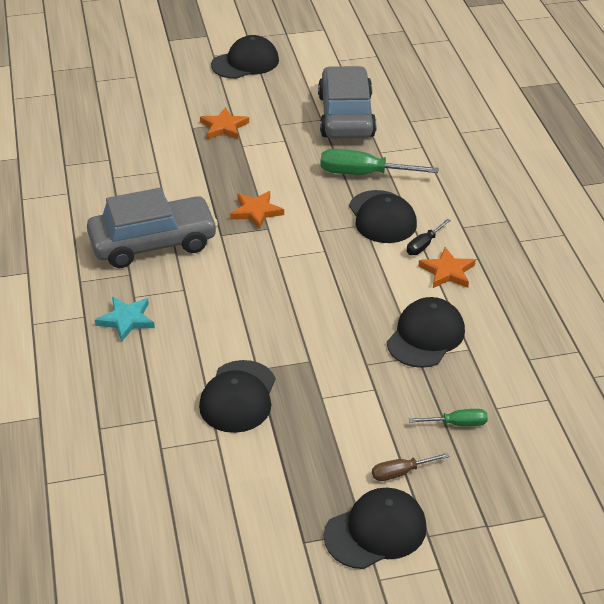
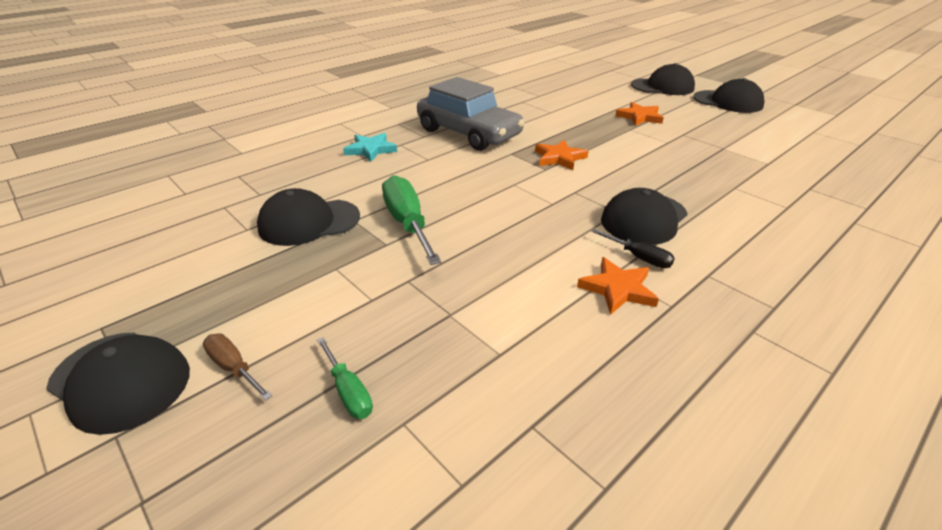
camera: 60 degrees right, 5 degrees down
(346, 116) = (750, 156): grey car -> none
(363, 174) = (689, 189): green screwdriver -> green screwdriver (408, 223)
(424, 245) = (639, 257): black screwdriver -> black screwdriver turned 150 degrees counterclockwise
(425, 336) = (490, 309): black cap -> black cap (662, 87)

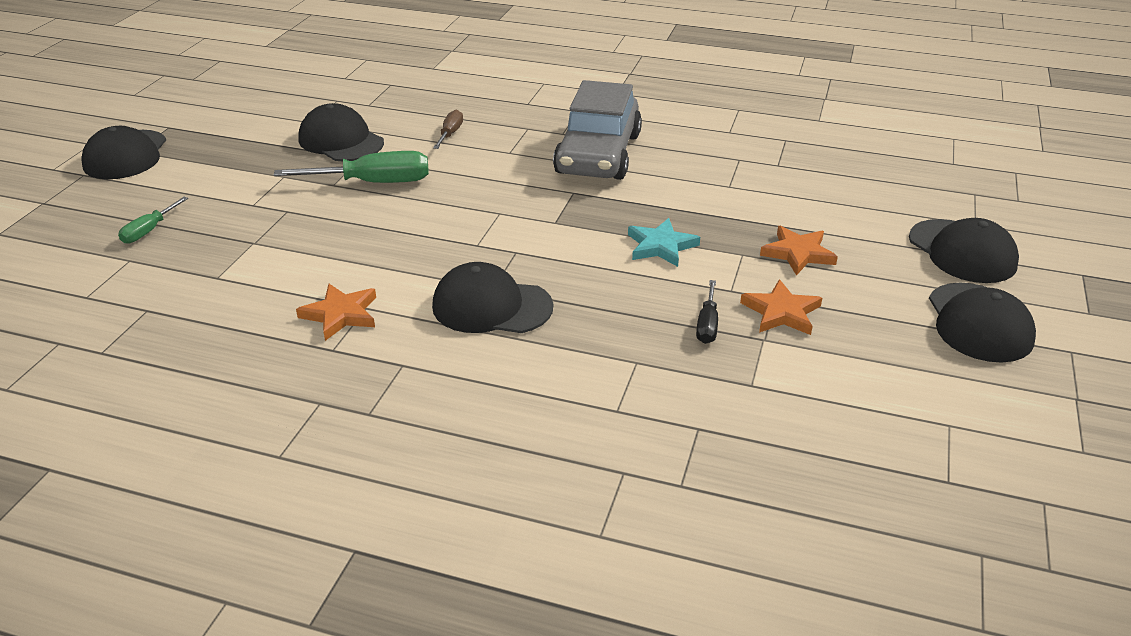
camera: 60 degrees right, 0 degrees up
(234, 368) = (153, 184): brown screwdriver -> brown screwdriver (450, 134)
(370, 150) = (499, 118): turquoise star -> turquoise star (661, 246)
(408, 223) = (373, 183): green screwdriver -> green screwdriver turned 45 degrees clockwise
(559, 158) = (593, 224): orange star -> orange star (781, 312)
(639, 257) = (405, 317): black screwdriver -> black screwdriver (707, 325)

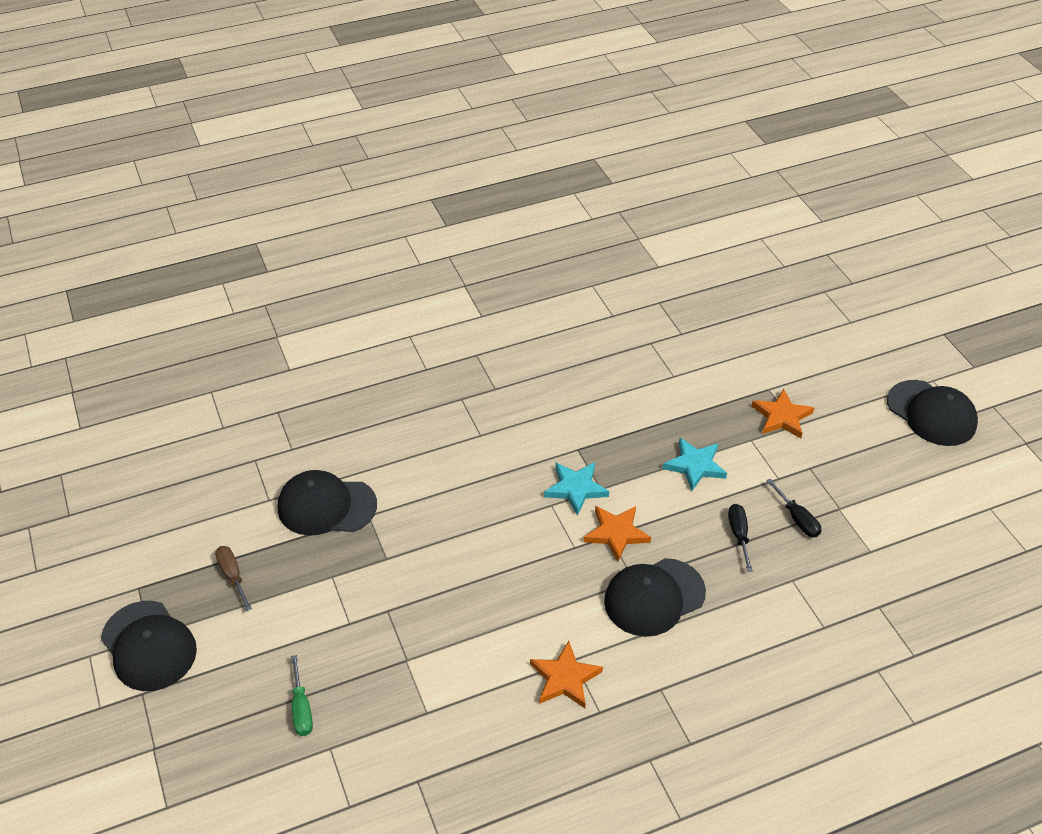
camera: 40 degrees left, 10 degrees up
(373, 183) = (417, 535): green screwdriver -> none
(450, 134) = (408, 442): brown screwdriver -> brown screwdriver (233, 576)
(534, 213) = (576, 488): none -> turquoise star
(598, 154) = (549, 396): grey car -> none
(631, 307) = (739, 535): none -> black screwdriver
(781, 312) = (825, 478): orange star -> orange star (616, 533)
(962, 251) = (867, 354): black cap -> none

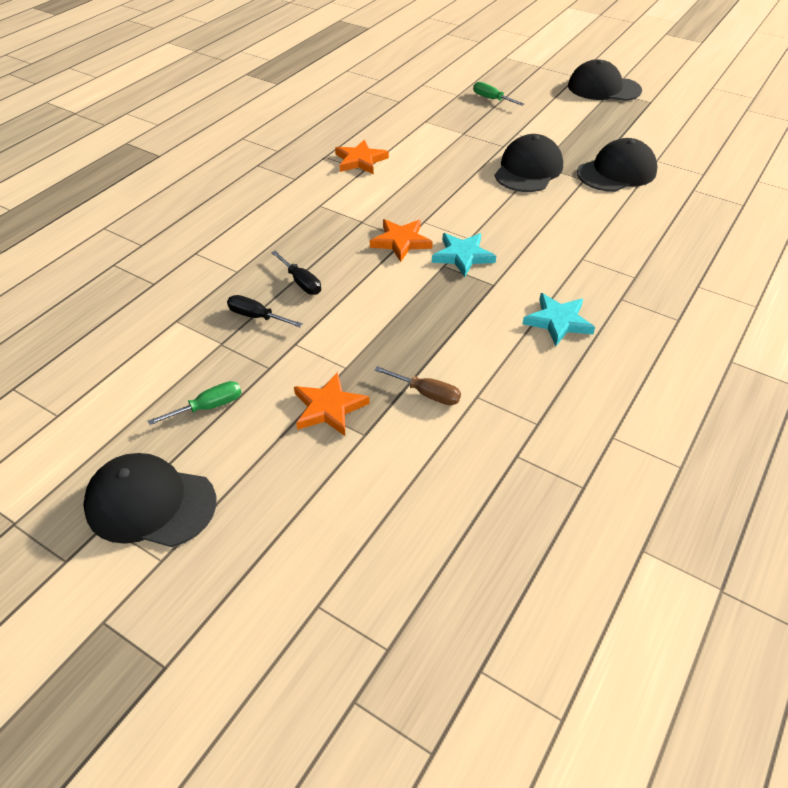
camera: 145 degrees right, 0 degrees up
(233, 576) = (612, 124): brown screwdriver -> brown screwdriver (427, 394)
(654, 597) = (338, 218): black cap -> black cap (528, 170)
(695, 466) = (380, 318): turquoise star -> turquoise star (558, 321)
(870, 459) = (208, 407): none -> green screwdriver

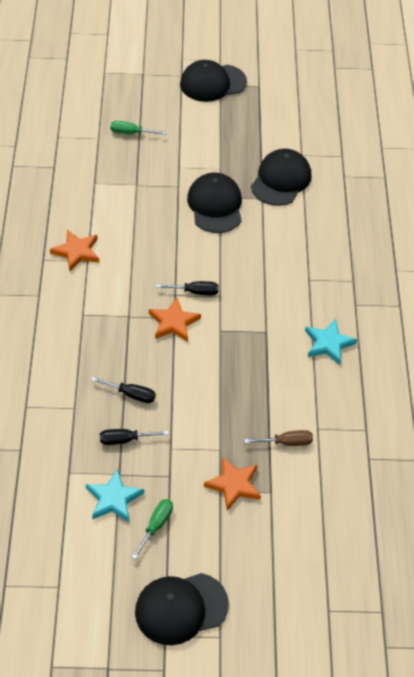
camera: 35 degrees left, 5 degrees up
(446, 226) = (195, 292): none -> black screwdriver
(463, 256) = (227, 315): turquoise star -> turquoise star (113, 499)

